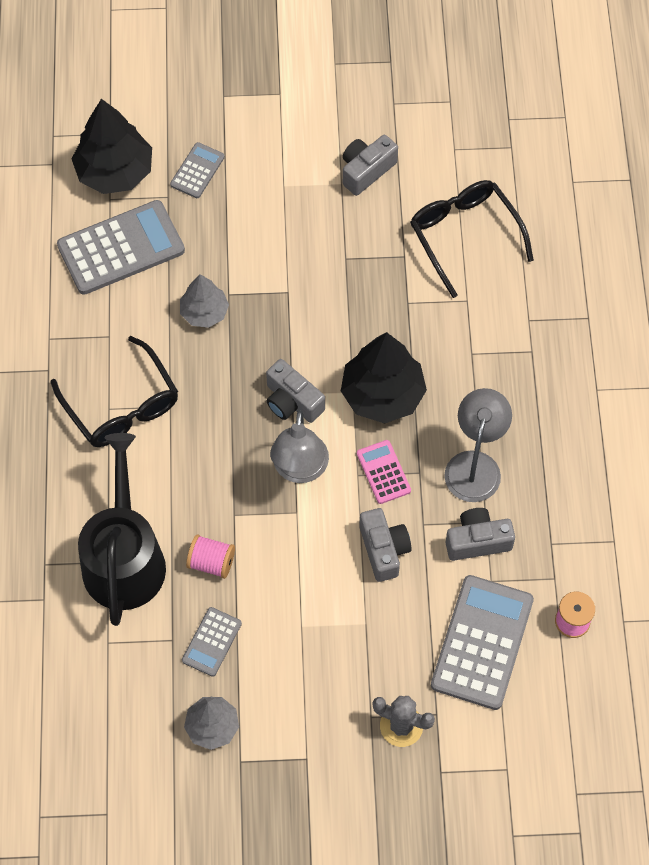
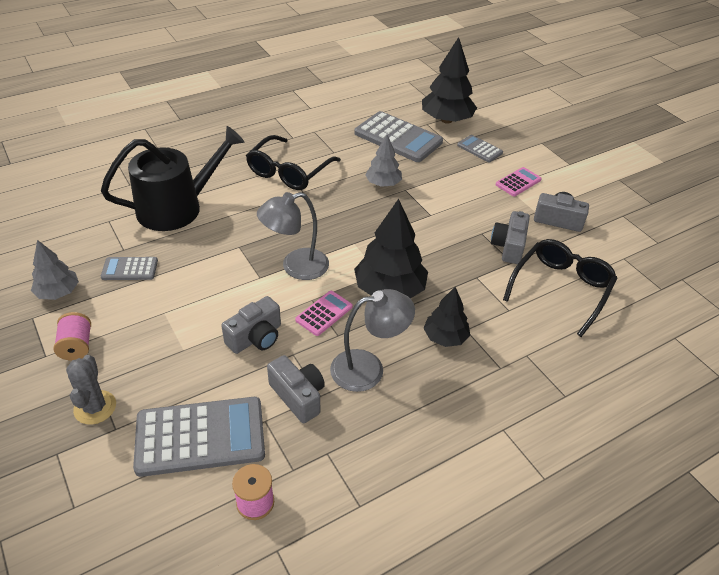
camera: 60 degrees right, 20 degrees down
(197, 171) = (479, 149): grey calculator -> grey calculator turned 135 degrees counterclockwise
(211, 562) = (195, 248): pink spool -> pink spool (77, 346)
(282, 169) = (518, 182): none -> pink calculator
(292, 401) = (348, 245): grey camera -> grey camera (509, 246)
(472, 377) = (445, 337): none -> black tree

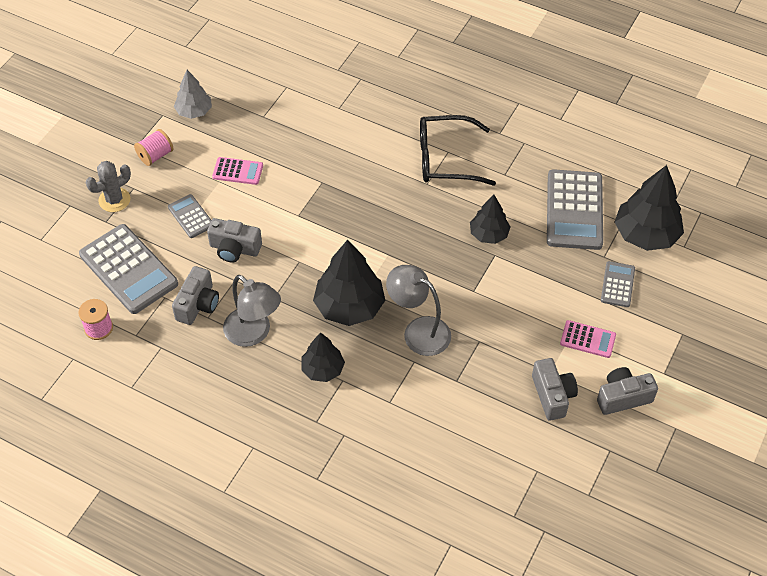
camera: 60 degrees right, 10 degrees up
(130, 269) = (246, 134): grey calculator -> grey calculator (191, 216)
(177, 208) = (335, 116): black watering can -> none
(296, 267) = (327, 231): grey lamp -> grey lamp (418, 331)
(324, 313) = (290, 277): pink calculator -> pink calculator (238, 171)
(383, 184) = (488, 234): grey tree -> black tree
(509, 246) = (476, 370): grey camera -> grey camera (623, 397)
(561, 289) = (448, 432): black glasses -> none

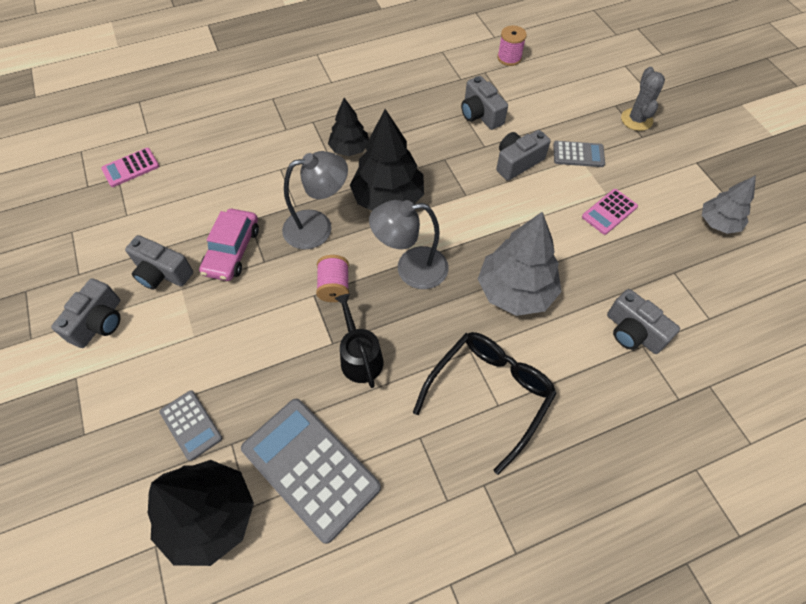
camera: 130 degrees right, 5 degrees up
(128, 269) = (552, 95): grey calculator -> none
(155, 155) = (673, 168): pink spool -> pink spool (334, 286)
(254, 333) = (422, 130): grey lamp -> grey lamp (411, 269)
(333, 116) = (633, 332): none -> grey camera
(359, 186) = (515, 291): none -> grey tree
(488, 234) = (360, 357): black tree -> black watering can
(491, 368) = (232, 250): none -> pink car
(587, 339) = (173, 344): pink calculator -> pink calculator (131, 168)

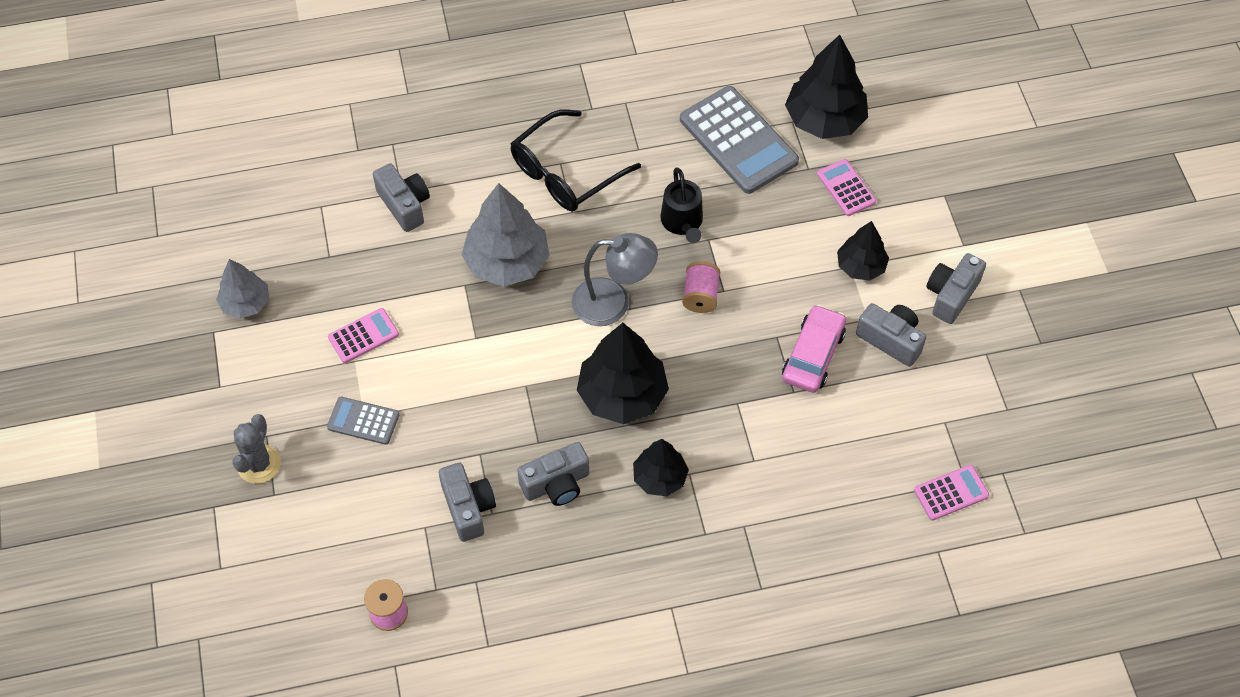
camera: 170 degrees left, 0 degrees up
(183, 338) = (860, 266): none -> black tree
(191, 425) = (846, 188): grey calculator -> pink calculator
(318, 227) = (712, 369): grey lamp -> none
(517, 162) = (446, 421): grey camera -> grey camera (556, 484)

